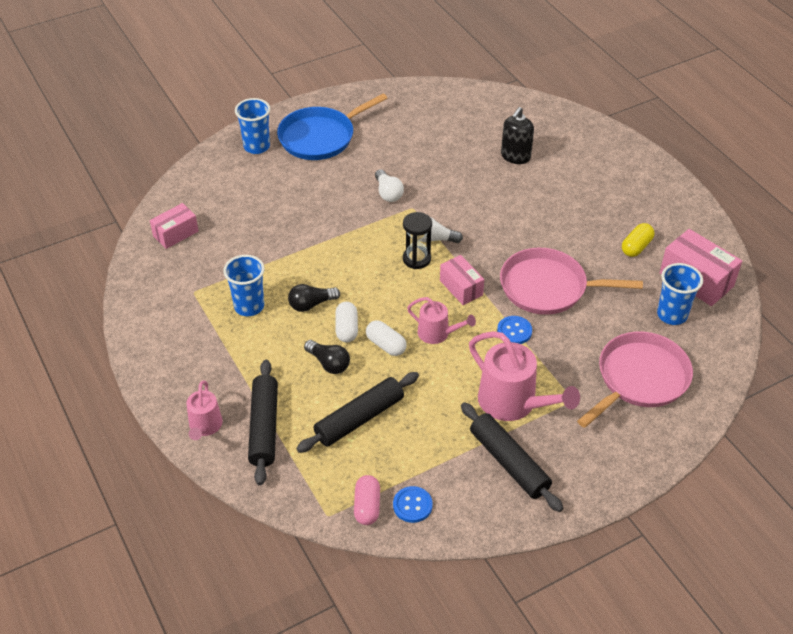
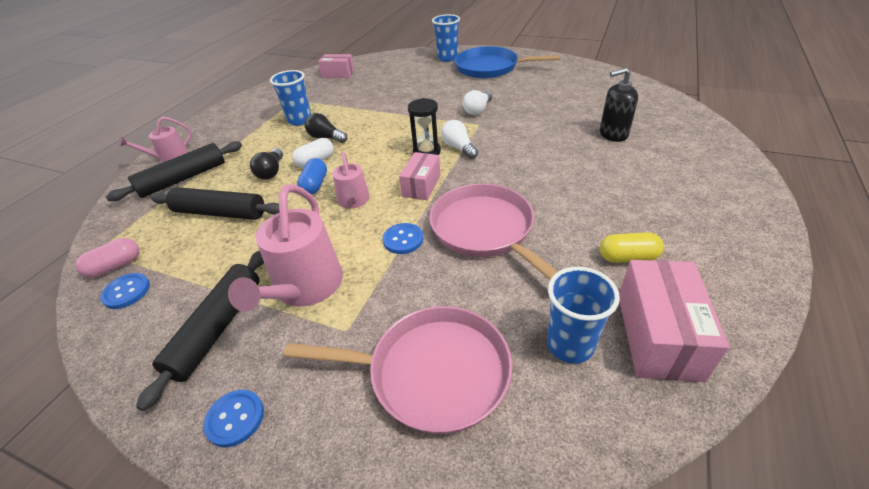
camera: 55 degrees right, 5 degrees down
(386, 345) = (315, 185): white capsule -> blue capsule
(596, 476) = (235, 418): none -> blue button

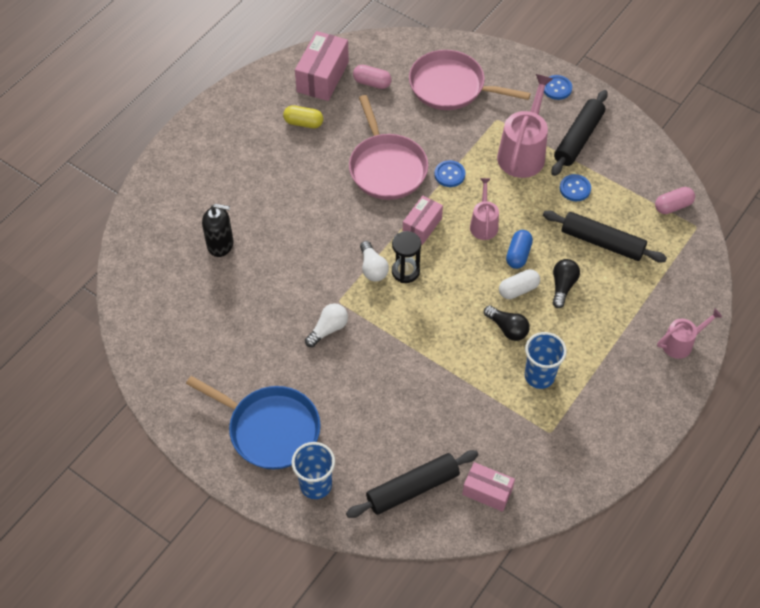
camera: 170 degrees left, 15 degrees up
(126, 292) = (652, 180): blue button -> blue button (575, 188)
(183, 179) = (653, 301): black rolling pin -> black rolling pin (412, 488)
(570, 345) = (372, 83): blue cup -> pink capsule

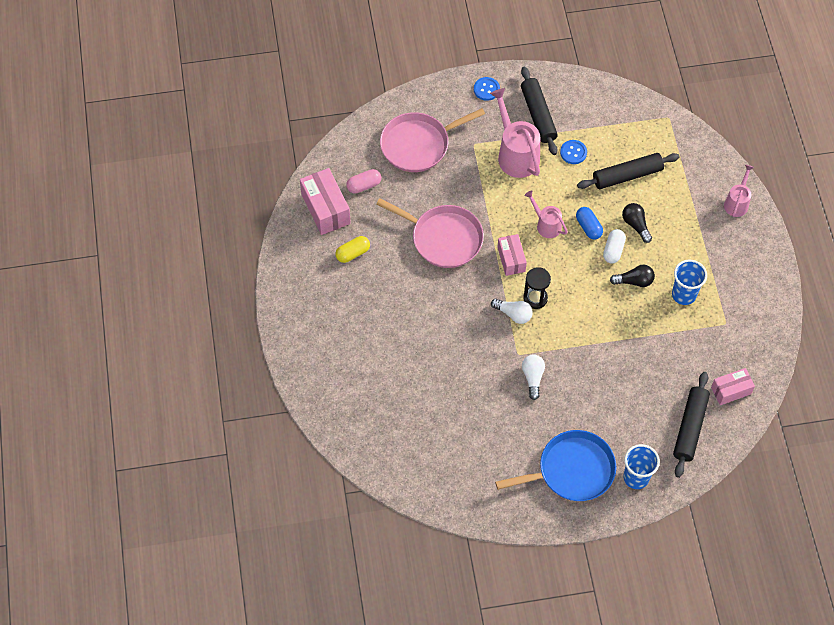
camera: 45 degrees left, 5 degrees up
(220, 244) = (400, 384): black soap dispenser -> none
(449, 174) = (488, 209): blue button -> none
(673, 206) = (641, 115): pink capsule -> none

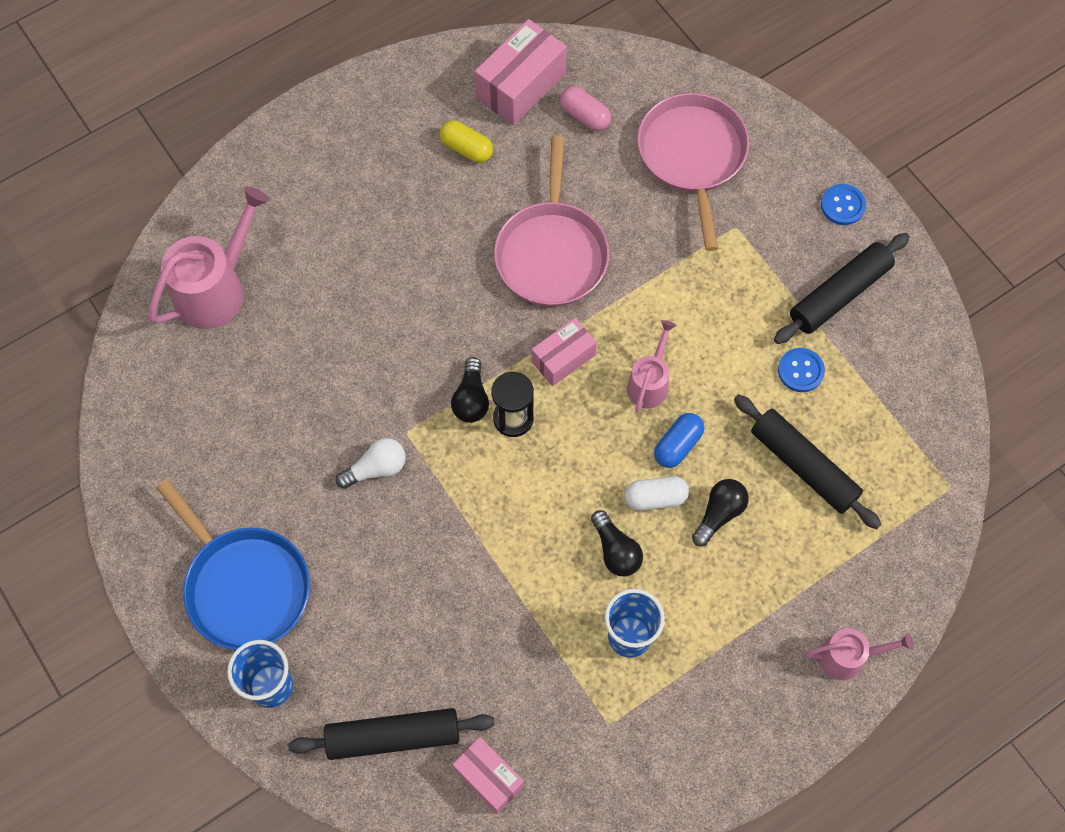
camera: 65 degrees right, 5 degrees up
(418, 144) = (692, 156): pink pan -> pink pan turned 45 degrees clockwise
(513, 314) = (471, 399): white light bulb -> black light bulb
(516, 154) = (751, 291): pink watering can -> pink watering can (216, 289)

